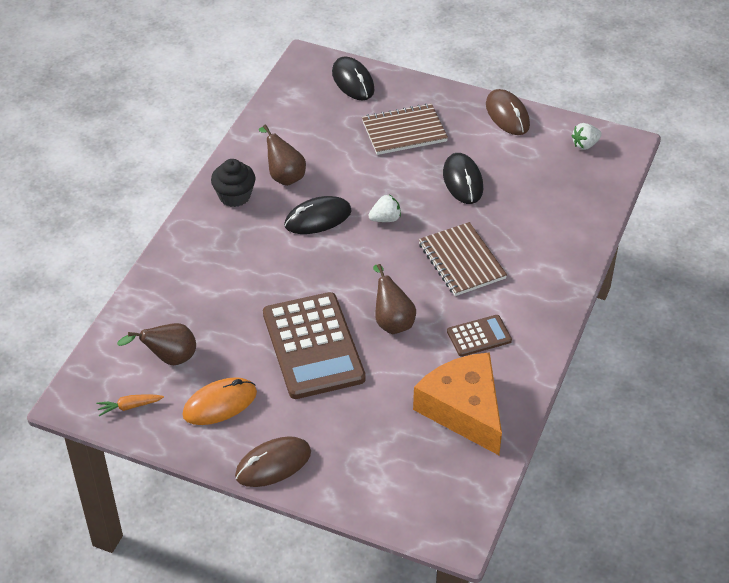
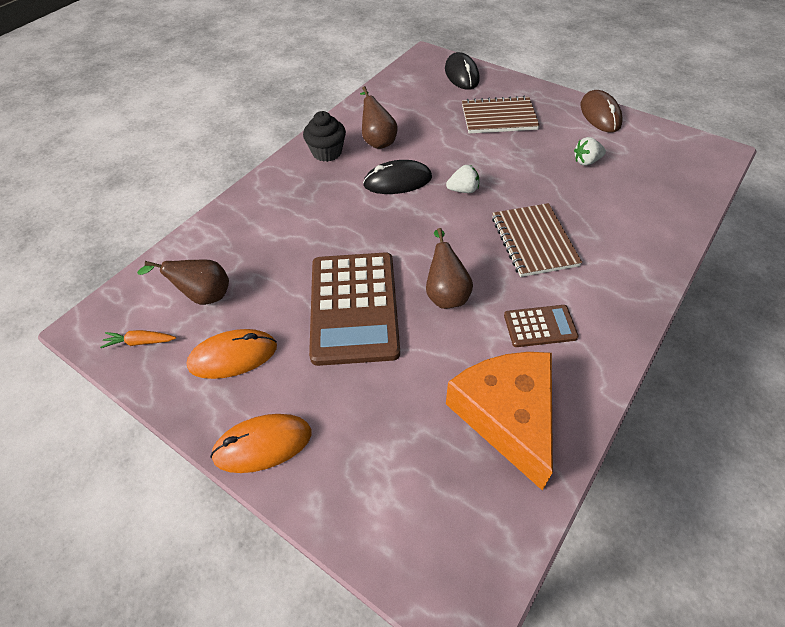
camera: 15 degrees right, 5 degrees up
(273, 464) = (262, 444): brown mouse -> orange mouse
(463, 181) = (547, 165): black mouse -> none
(585, 144) = (677, 148): white strawberry -> white strawberry (586, 161)

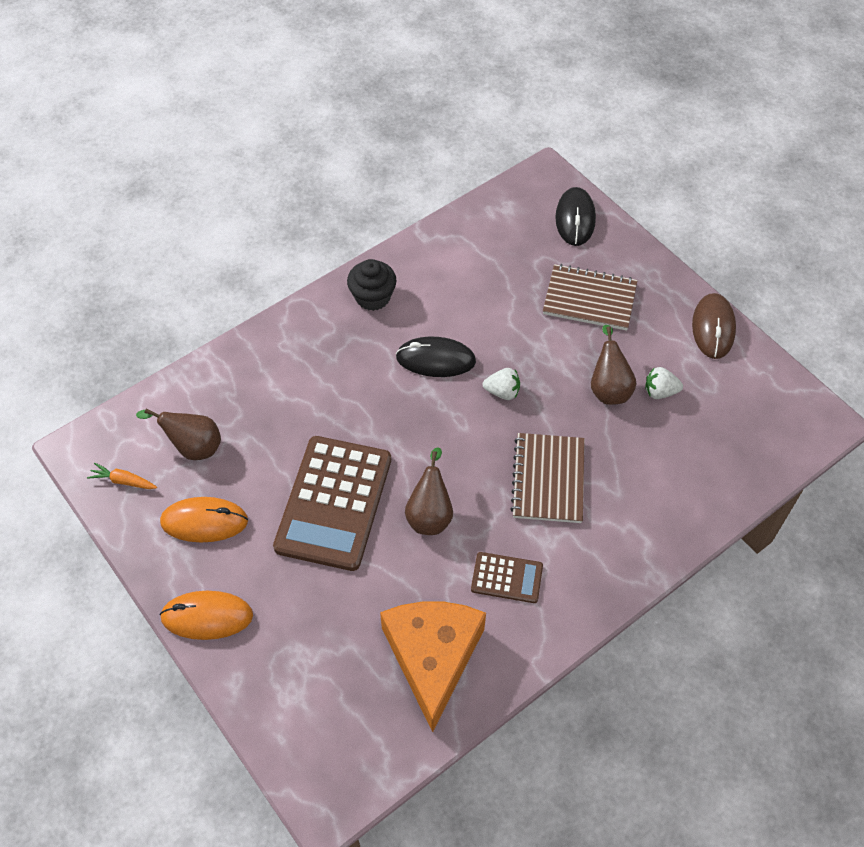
camera: 15 degrees right, 5 degrees up
(378, 141) = (435, 296): brown pear -> brown pear (608, 388)

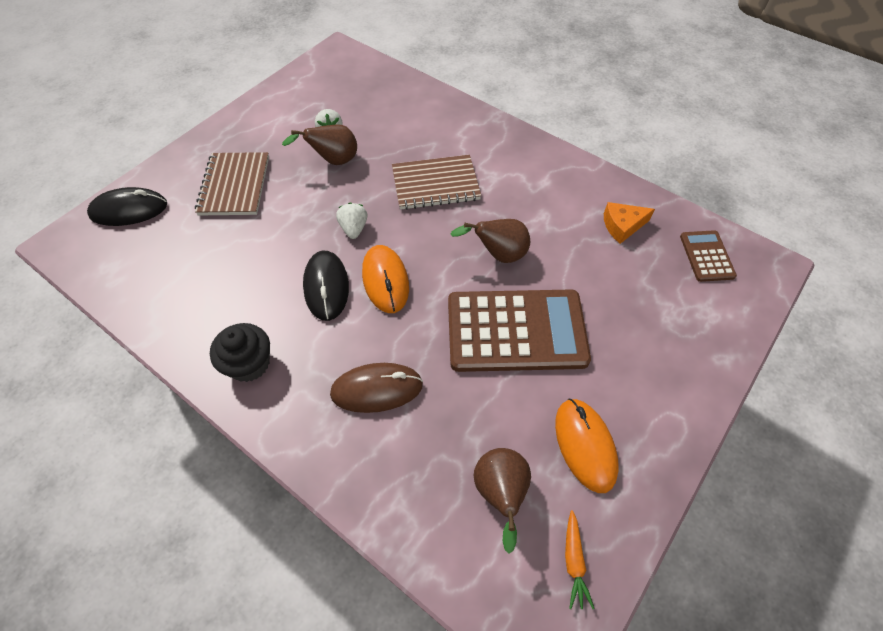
camera: 105 degrees left, 0 degrees up
(207, 616) = (680, 404): orange mouse -> orange mouse (385, 280)
(433, 657) = (622, 226): orange cheese -> orange cheese, size x0.48
(507, 578) = (534, 194): brown calculator -> brown calculator (706, 256)
(713, 328) = (258, 109): brown mouse -> brown mouse (377, 389)

